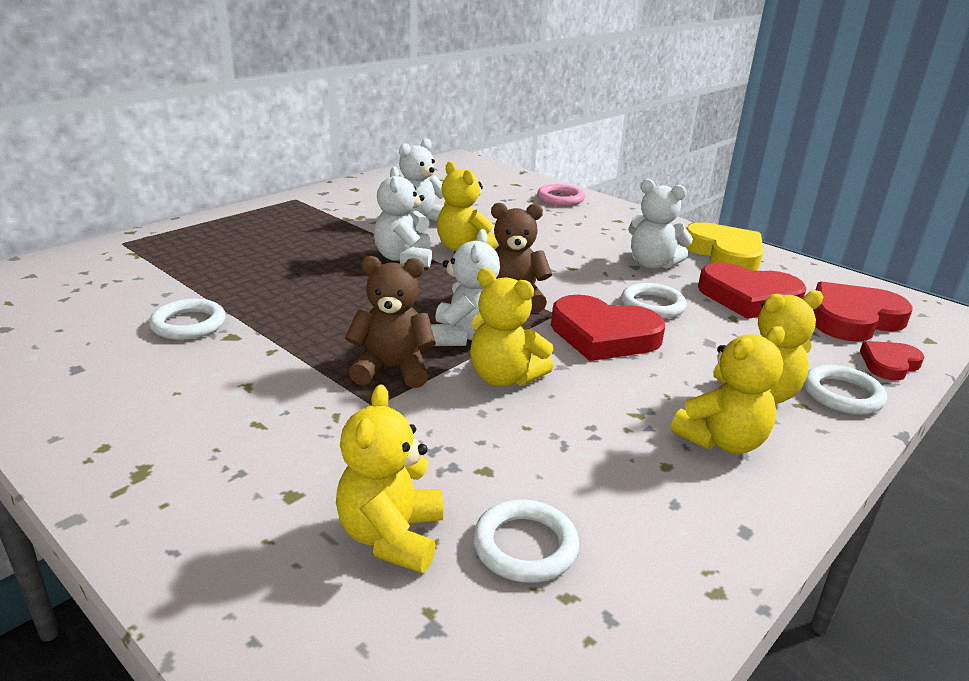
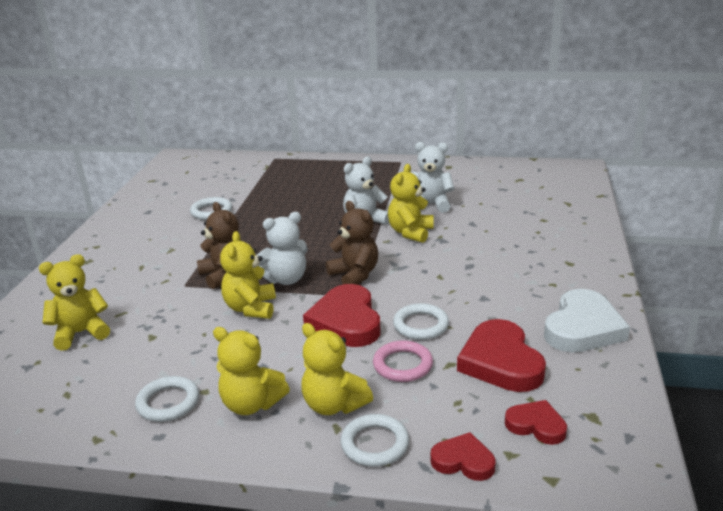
camera: 60 degrees right, 0 degrees up
(525, 546) = (97, 369): white ring -> white ring (168, 402)
(560, 199) = (570, 228): pink ring -> pink ring (402, 365)
(652, 264) = (500, 303): white teddy bear -> none
(725, 253) = (582, 328): yellow heart -> white heart
(853, 319) = (536, 425): red heart -> red heart, size x0.56

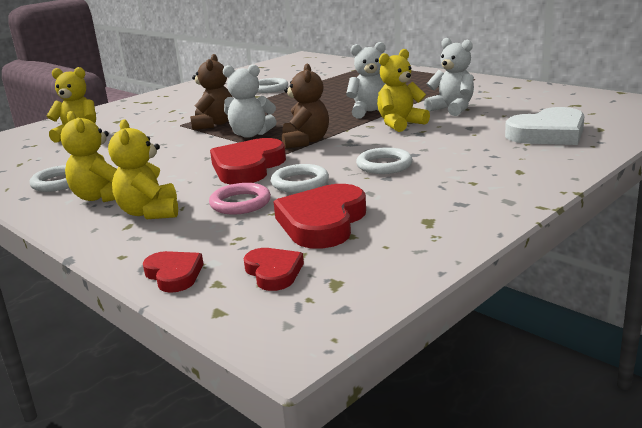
camera: 35 degrees right, 5 degrees down
(251, 308) = (197, 145): yellow teddy bear -> none
(375, 444) = (134, 243): white ring -> white ring (384, 165)
(582, 328) = (445, 219): white heart -> white heart (548, 134)

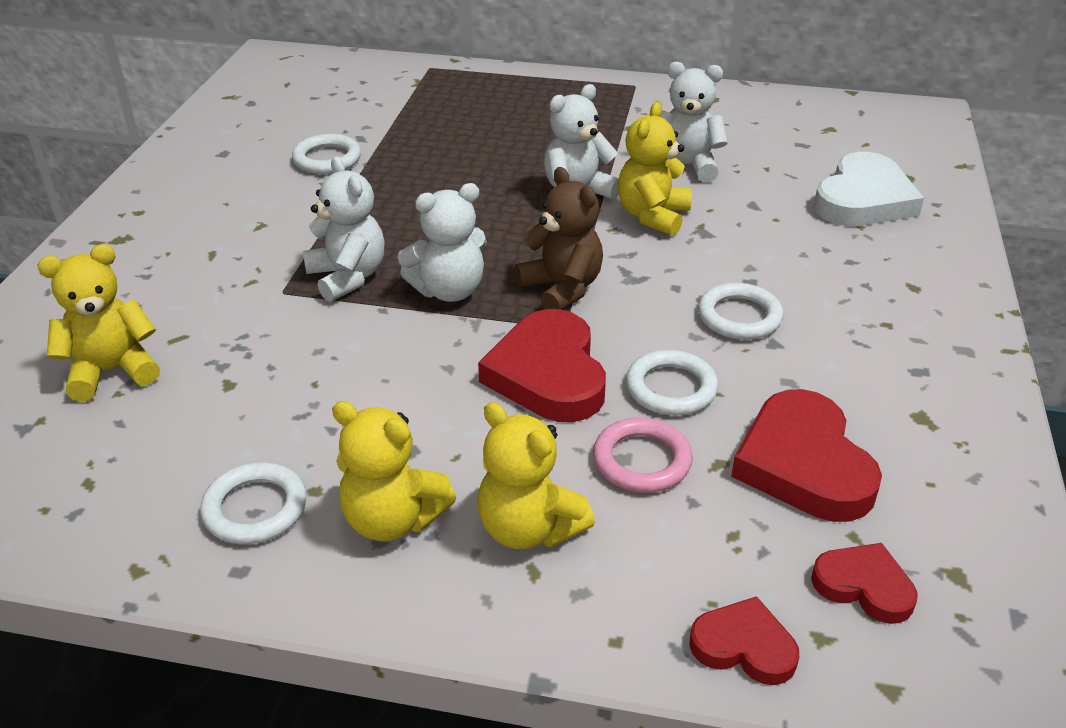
camera: 35 degrees left, 15 degrees up
(214, 124) = (348, 277): brown teddy bear -> white teddy bear

